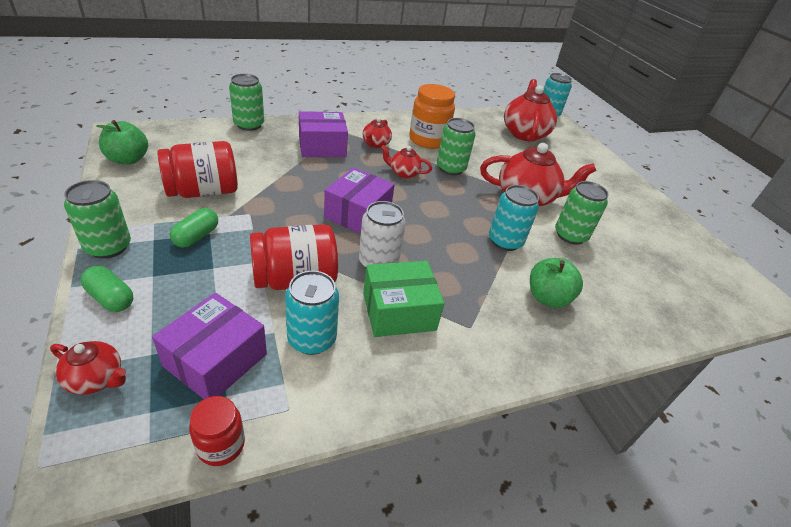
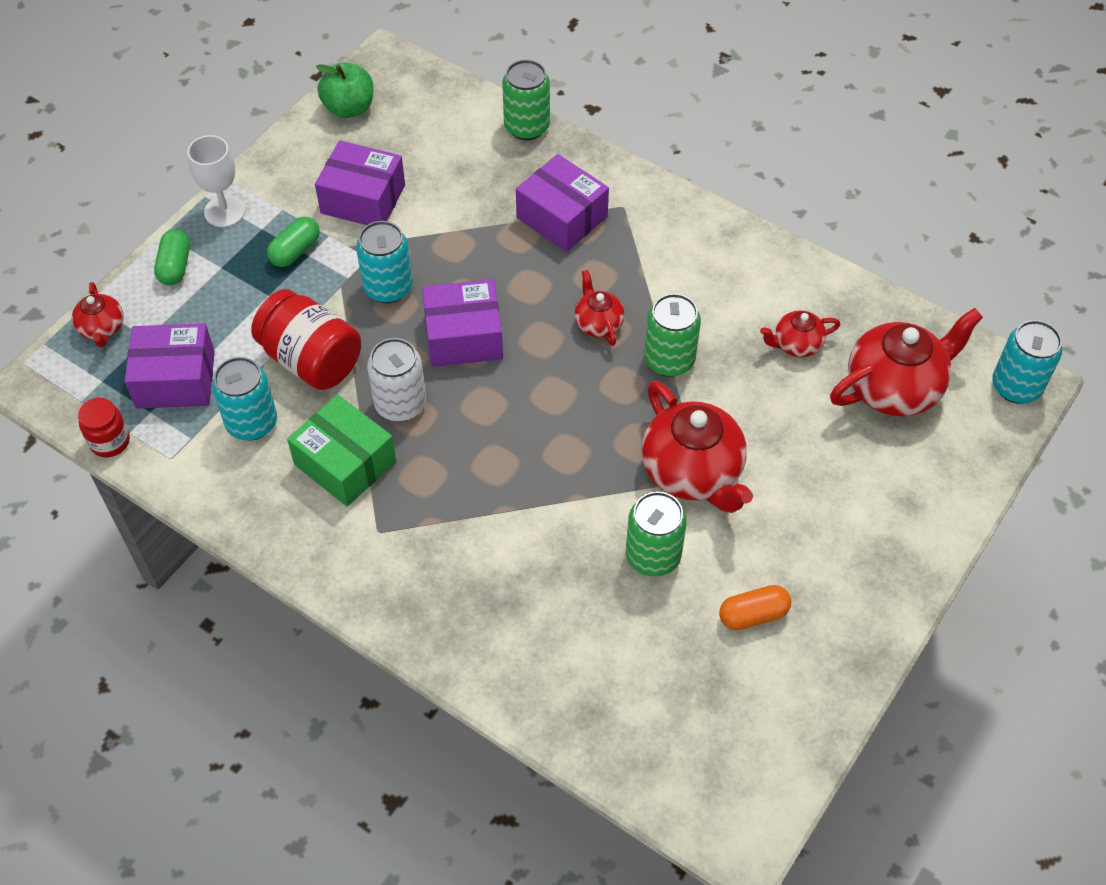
camera: 60 degrees right, 15 degrees up
(108, 247) = (224, 211): green can -> white goblet
(196, 236) = (295, 251): green capsule -> green capsule turned 45 degrees counterclockwise
(203, 191) = (363, 199): red jar -> purple box
(375, 144) = (633, 256): red teapot -> red teapot (796, 344)
(428, 140) = (716, 297): orange jar -> none
(505, 241) = (562, 494): turquoise can -> turquoise can (388, 288)
(547, 298) = (493, 580): green apple -> none
(627, 227) = (753, 615): none -> orange capsule

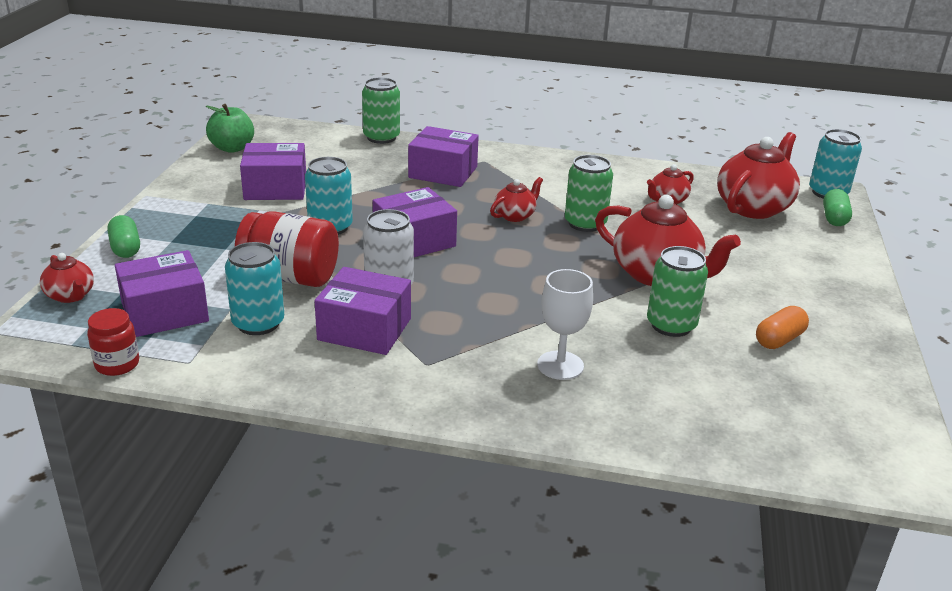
camera: 25 degrees left, 25 degrees down
(224, 211) = (155, 212): white goblet -> white goblet (560, 365)
(295, 251) = (234, 222): green capsule -> green capsule (834, 218)
(345, 463) = (364, 329): green box -> purple box
(598, 323) = (515, 216): red teapot -> red teapot turned 90 degrees clockwise

